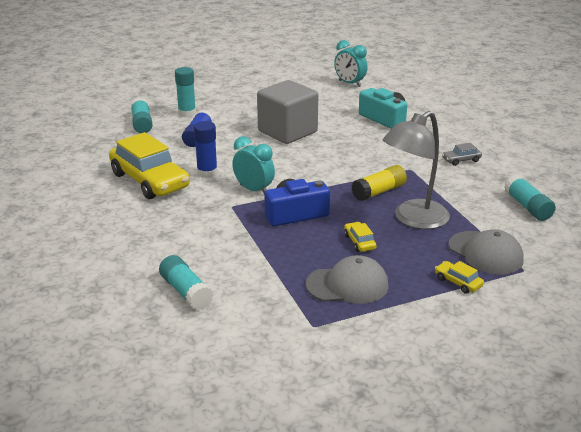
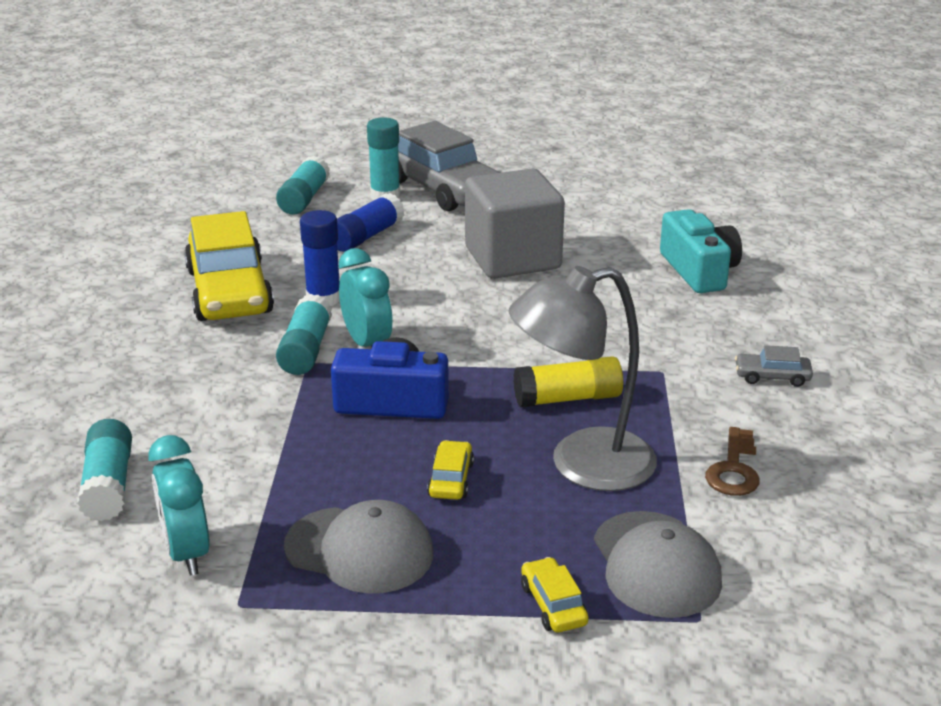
camera: 25 degrees right, 0 degrees up
(216, 104) = (443, 189): none -> grey car
(349, 83) = (695, 196): turquoise clock -> turquoise clock (186, 553)
(481, 204) = (734, 469): none -> brown key
(527, 207) = (820, 498): turquoise glue stick -> turquoise glue stick (306, 350)

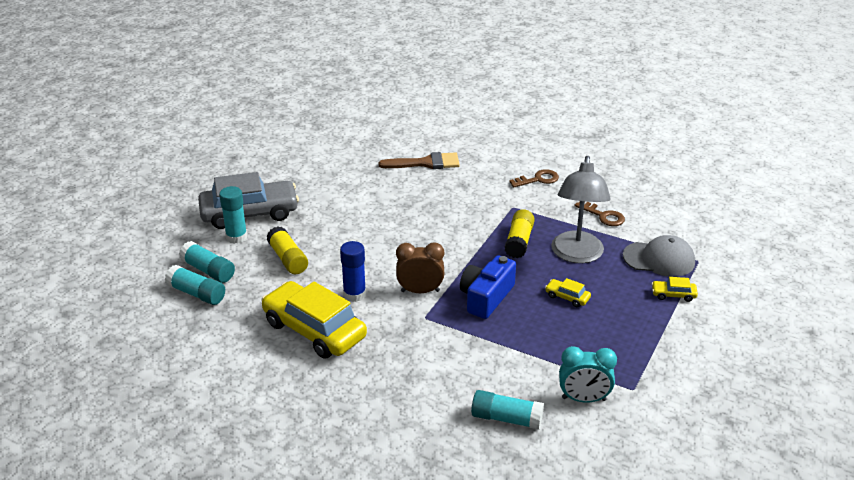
camera: 65 degrees left, 5 degrees up
(229, 291) = (314, 330): yellow car -> yellow car turned 150 degrees counterclockwise
(306, 350) = (410, 315): turquoise glue stick -> turquoise glue stick (196, 293)
(359, 550) = (609, 340): grey cap -> none
(366, 237) = (288, 259): blue glue stick -> yellow glue stick
(367, 344) = (420, 291): turquoise clock -> brown clock
(512, 258) = (362, 215): grey cube -> none
(699, 271) = (426, 163): turquoise camera -> brown brush
(772, 377) = (538, 179): grey car -> brown key

